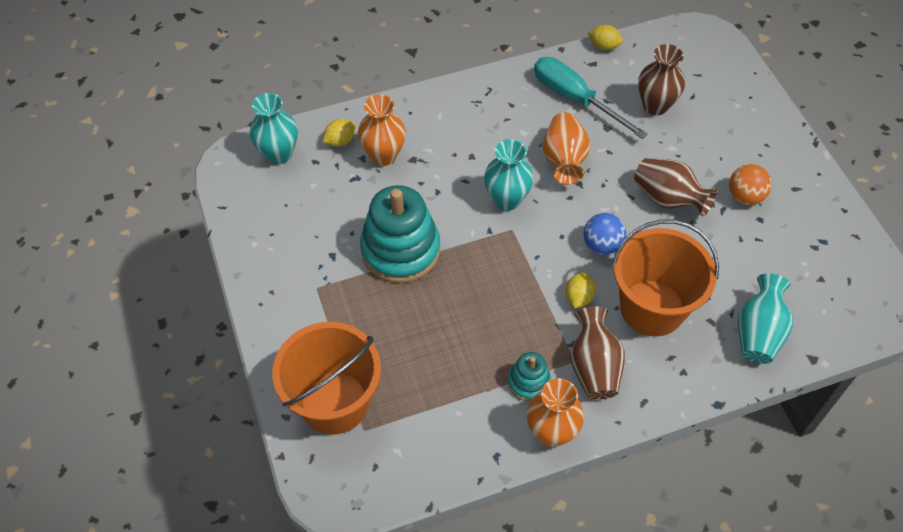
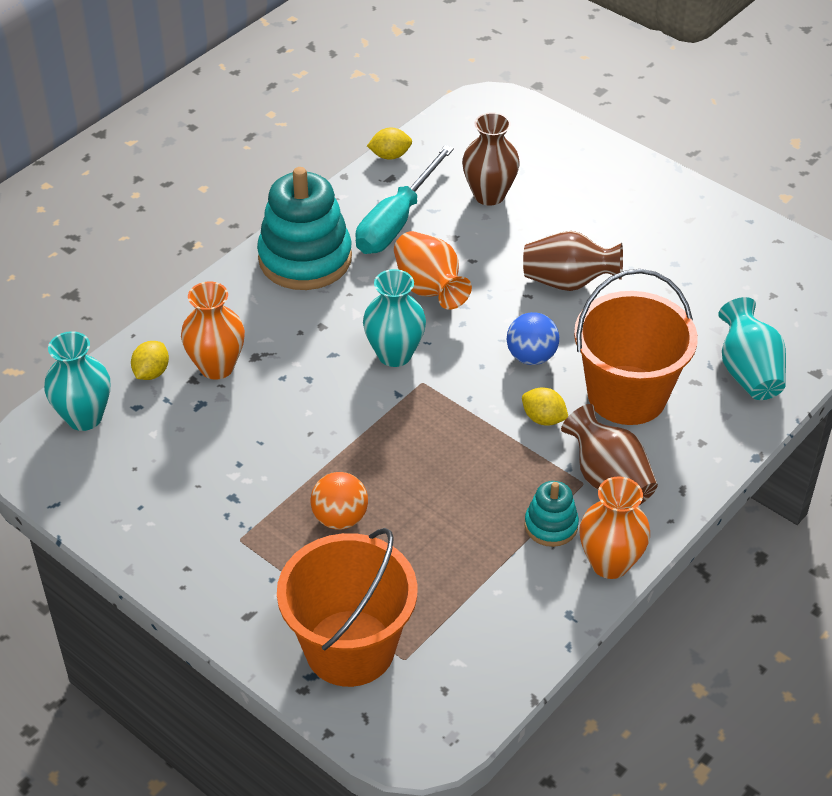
camera: 30 degrees left, 10 degrees down
(400, 250) = (310, 457): turquoise stacking toy -> turquoise stacking toy (305, 258)
(575, 98) = (396, 221): turquoise screwdriver -> turquoise screwdriver turned 75 degrees counterclockwise
(578, 297) = (543, 418): yellow lemon -> yellow lemon turned 45 degrees counterclockwise
(745, 196) = (644, 248): orange ball -> orange ball (340, 518)

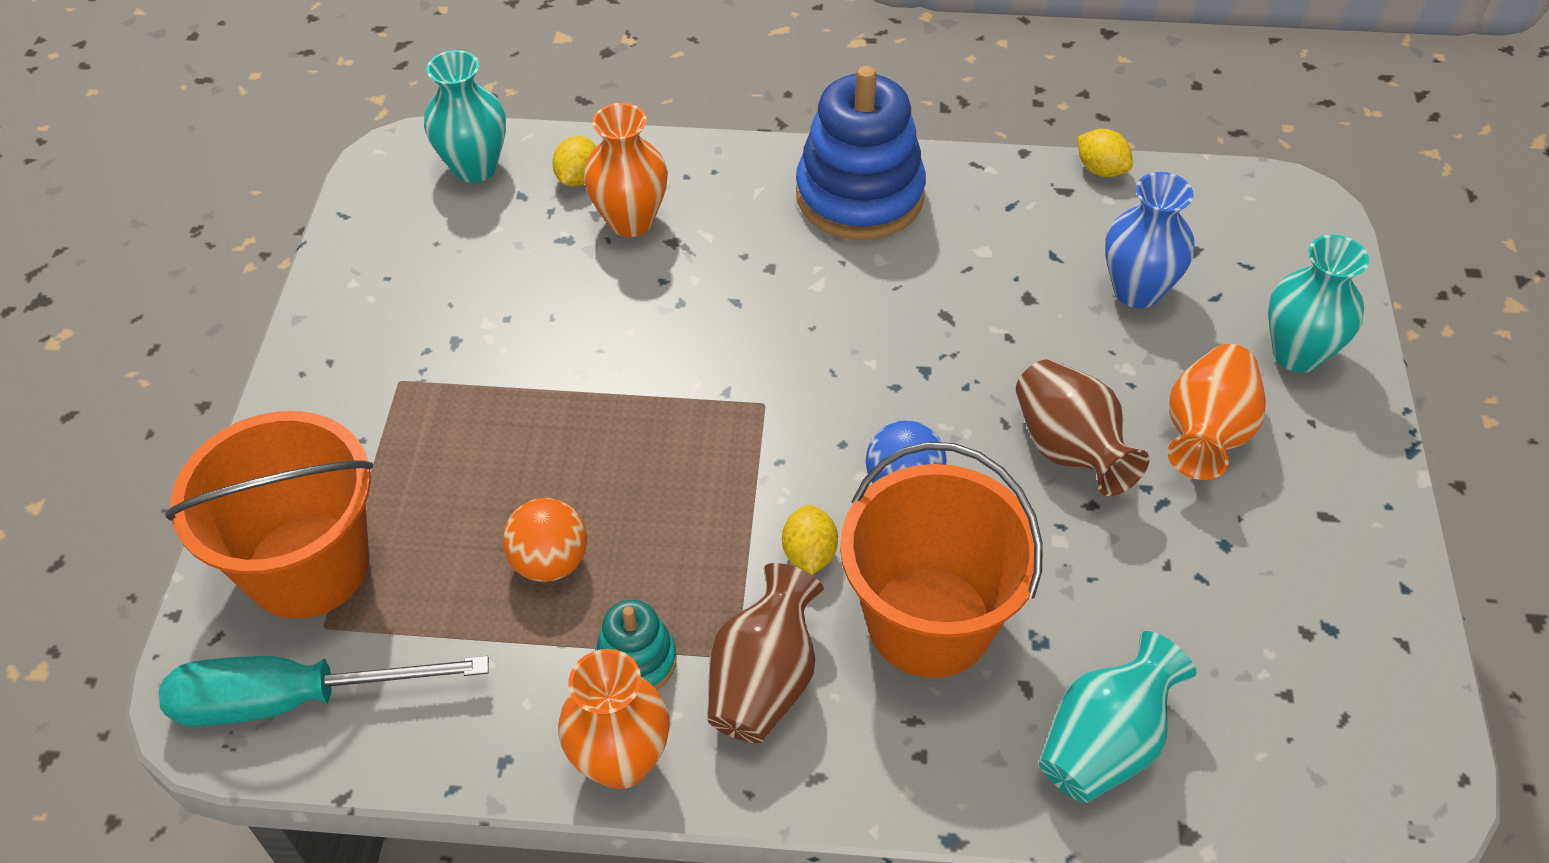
camera: 55 degrees right, 5 degrees up
(151, 372) = (578, 178): yellow lemon -> yellow lemon turned 60 degrees counterclockwise
(305, 258) = (859, 195): turquoise stacking toy -> blue stacking toy
(340, 518) = (493, 448): orange ball -> orange ball (550, 562)
(394, 354) = (785, 354): turquoise vase -> turquoise vase (1297, 354)
(396, 221) = (1000, 235): turquoise screwdriver -> turquoise screwdriver (293, 699)
(429, 288) = (921, 325): orange vase -> orange vase (1206, 434)
(489, 195) = (1137, 291): brown vase -> blue vase

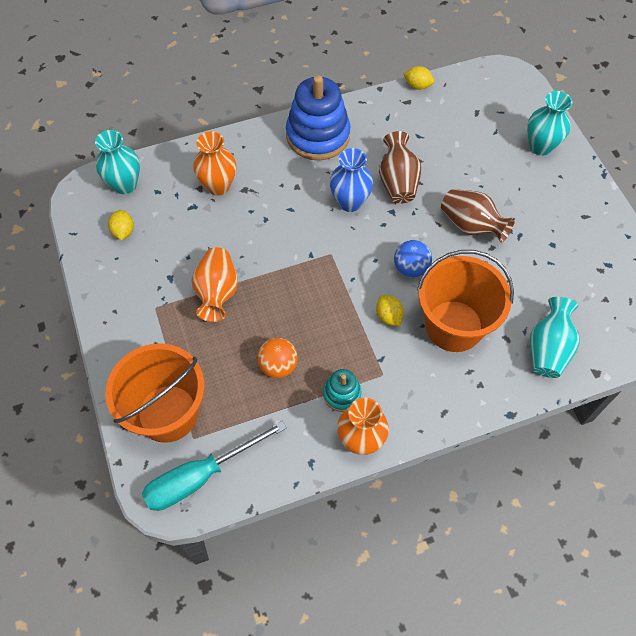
camera: 25 degrees left, 10 degrees up
(578, 178) = (180, 173): yellow lemon -> yellow lemon (123, 231)
(764, 681) = (400, 380): brown vase -> brown vase (398, 182)
(1137, 291) = (462, 140): blue vase -> blue vase (350, 202)
(1206, 434) = (522, 197): orange vase -> orange vase (217, 293)

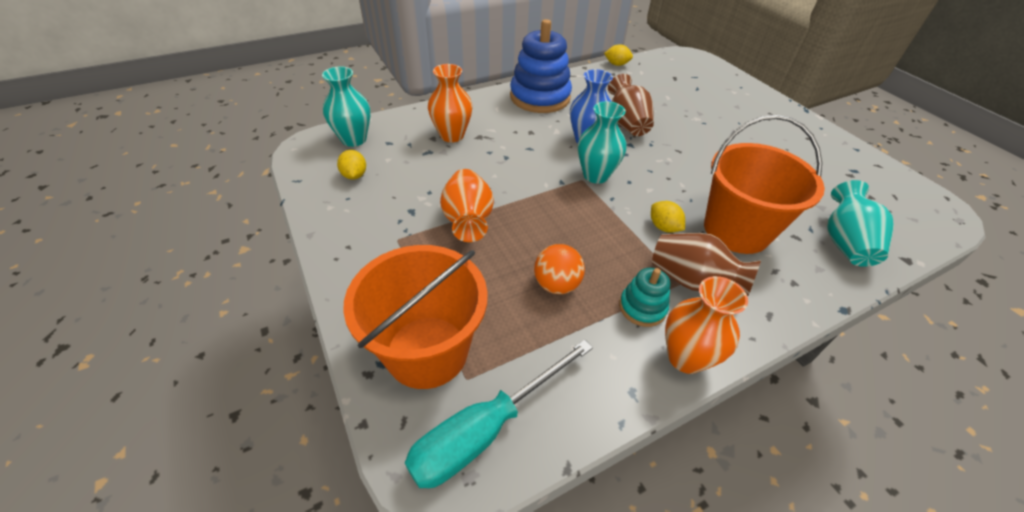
camera: 10 degrees left, 15 degrees down
(410, 268) = (668, 186): blue ball -> none
(471, 226) = (710, 150): brown vase -> brown vase (692, 280)
(540, 146) = (741, 95): turquoise vase -> turquoise vase (596, 175)

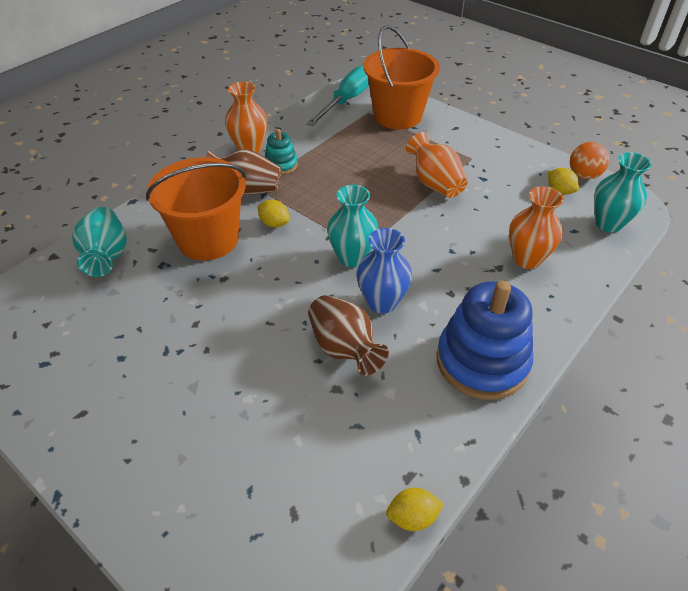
camera: 160 degrees right, 0 degrees up
(556, 284) = (343, 162): orange ball -> orange ball (583, 175)

